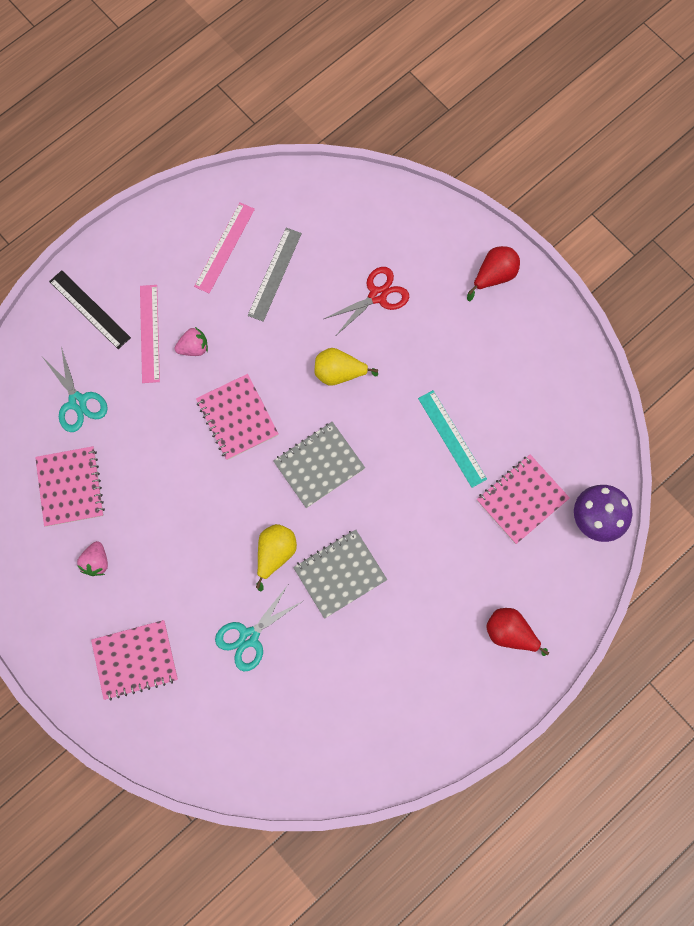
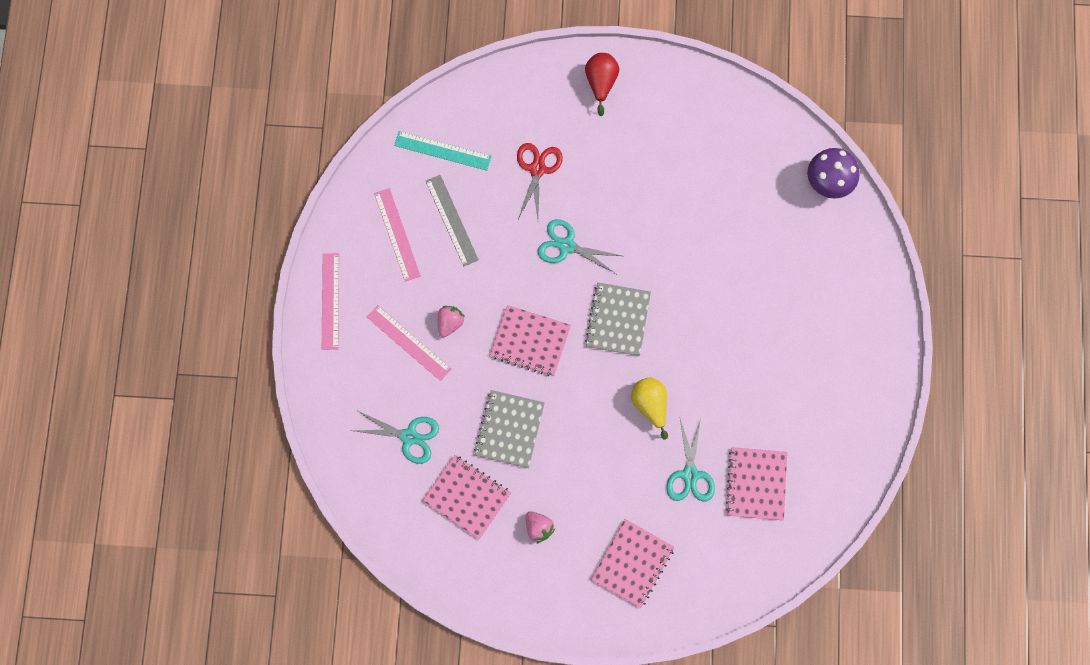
camera: 45 degrees left, 0 degrees up
(89, 309) = (348, 366): black ruler -> none
(127, 250) = (330, 301): none -> pink ruler
(339, 373) = (567, 246): yellow pear -> turquoise scissors
(340, 574) = (705, 377): grey notebook -> grey notebook (509, 429)
(452, 438) = (685, 218): turquoise ruler -> turquoise ruler (442, 151)
(510, 633) = (849, 308): red pear -> none
(522, 499) = (770, 215): pink notebook -> pink notebook (756, 484)

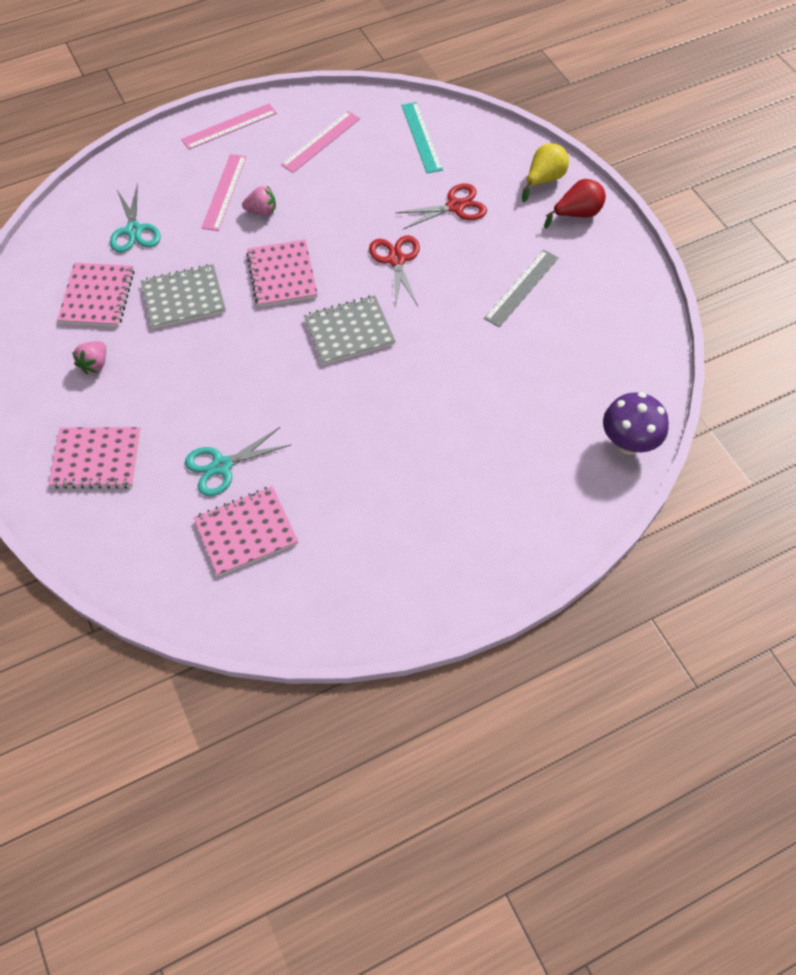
camera: 60 degrees right, 15 degrees down
(451, 220) = (361, 170): grey ruler -> grey ruler (521, 288)
(567, 246) = (396, 260): turquoise scissors -> red scissors
(650, 405) = (277, 397): yellow pear -> yellow pear (544, 180)

